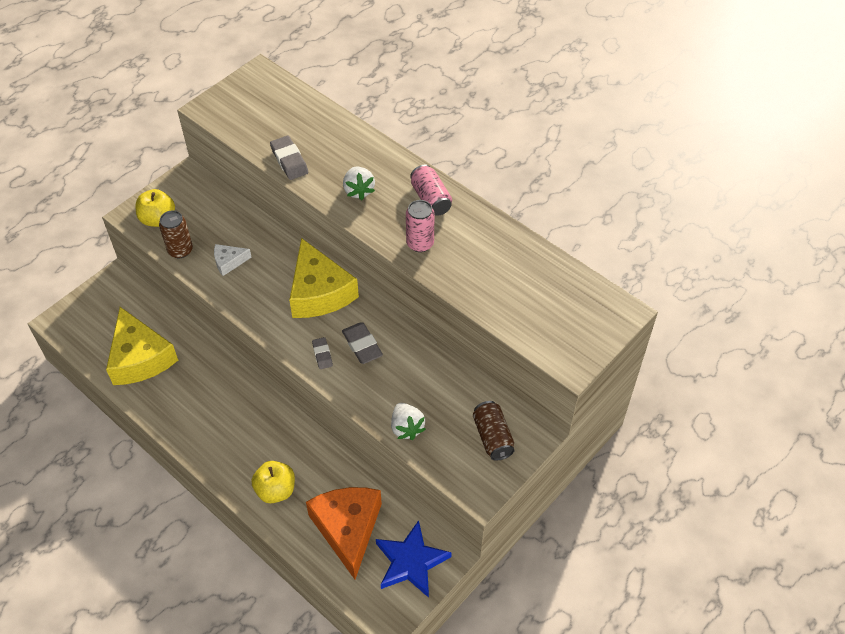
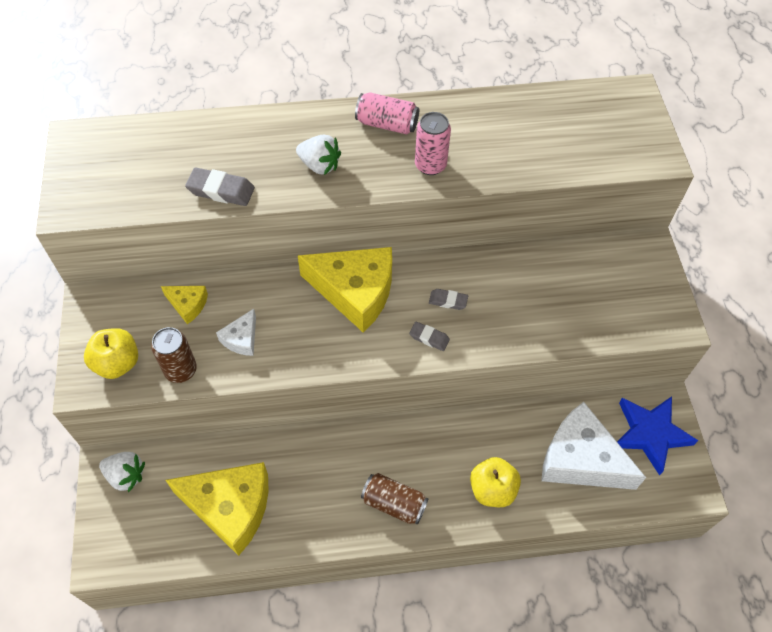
camera: 50 degrees left, 5 degrees up
(228, 220) = (188, 305): none -> yellow cheese
(348, 529) = (580, 459): orange cheese -> white cheese
(362, 345) = (448, 301): grey eraser -> grey eraser, size x0.62
(406, 428) = (567, 329): white strawberry -> white strawberry (126, 475)
(492, 437) = (628, 277): brown can -> brown can (394, 503)

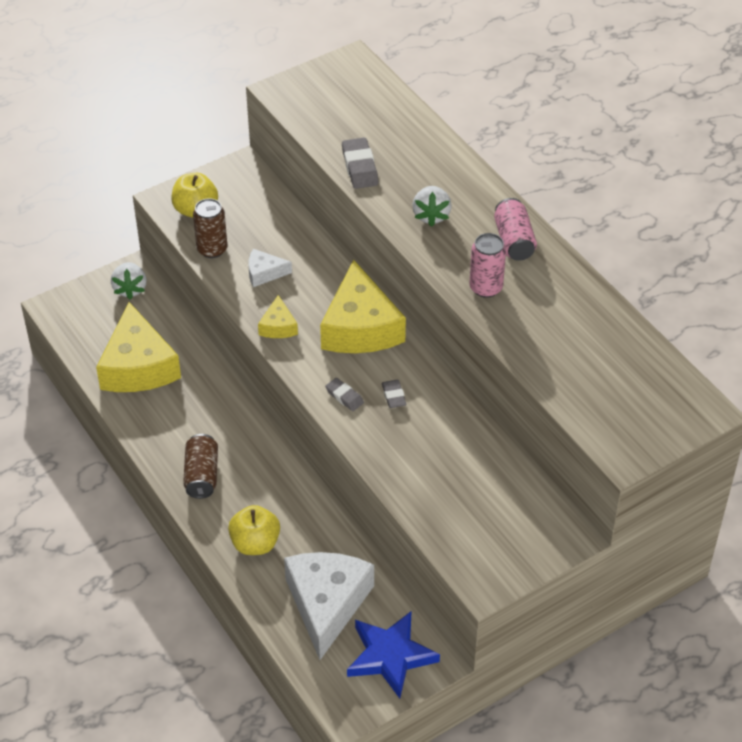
camera: 65 degrees right, 10 degrees down
(188, 305) = (276, 226): yellow cheese -> yellow cheese (278, 326)
(429, 338) = (344, 396): grey eraser -> grey eraser turned 45 degrees counterclockwise

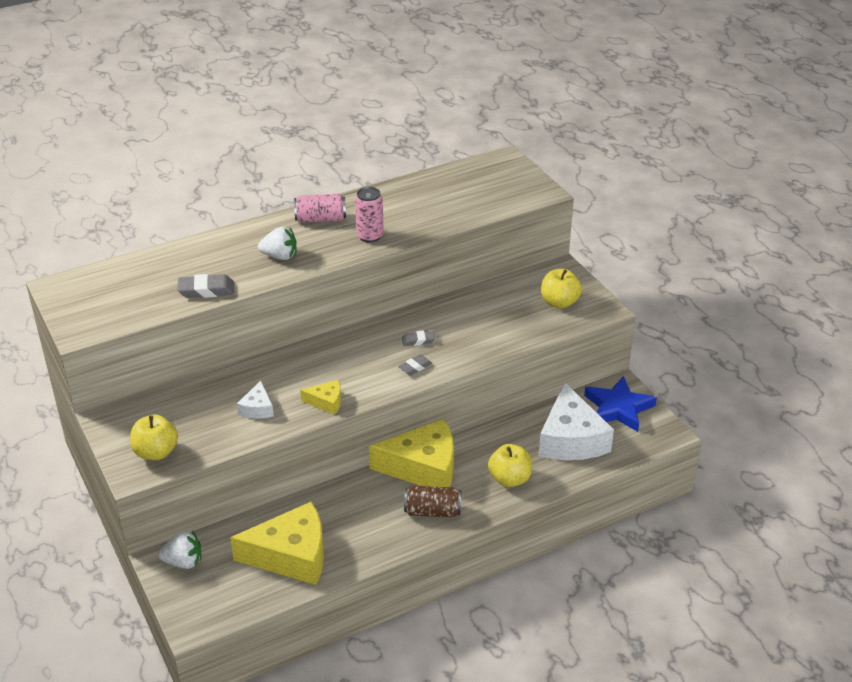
camera: 85 degrees left, 10 degrees down
(212, 249) = (215, 442): brown can -> none
(327, 604) = (571, 439): white cheese -> white cheese turned 105 degrees counterclockwise
(360, 327) = (338, 354): yellow cheese -> yellow cheese (423, 467)
(492, 535) = (559, 302): none -> yellow apple

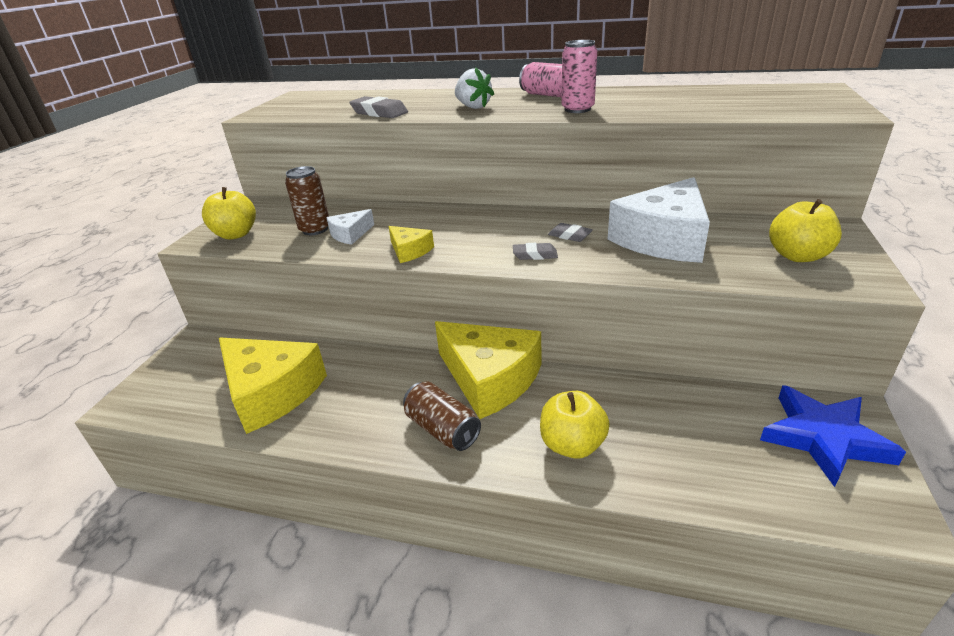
camera: 45 degrees right, 5 degrees down
(183, 562) = (203, 349): white strawberry -> none
(219, 417) = (315, 229): none -> brown can
(571, 439) = (708, 441): white cheese -> white cheese (663, 239)

